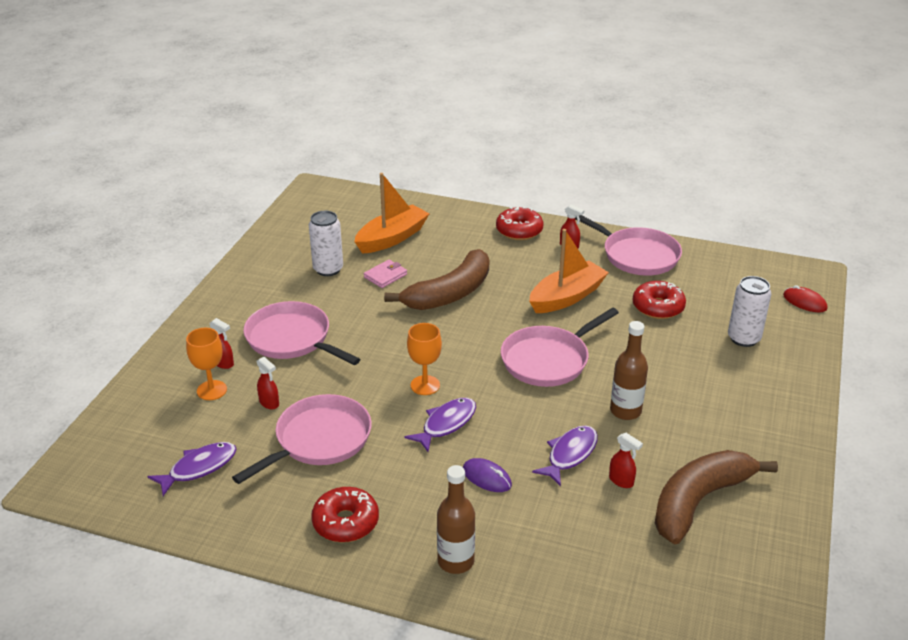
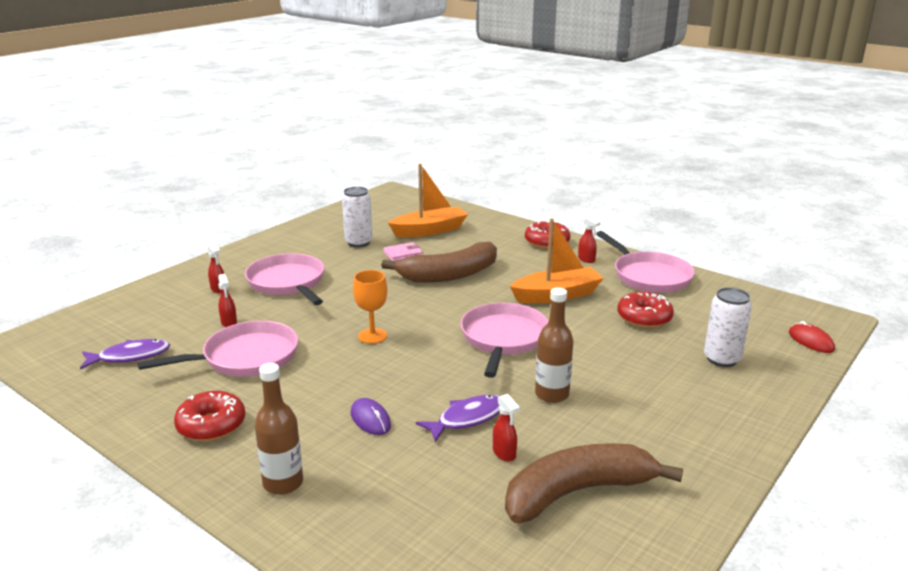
camera: 20 degrees right, 10 degrees down
(212, 390) = (192, 305): orange goblet -> none
(446, 424) = (367, 369): purple fish -> none
(548, 360) = (503, 339): pink pan -> pink pan turned 120 degrees clockwise

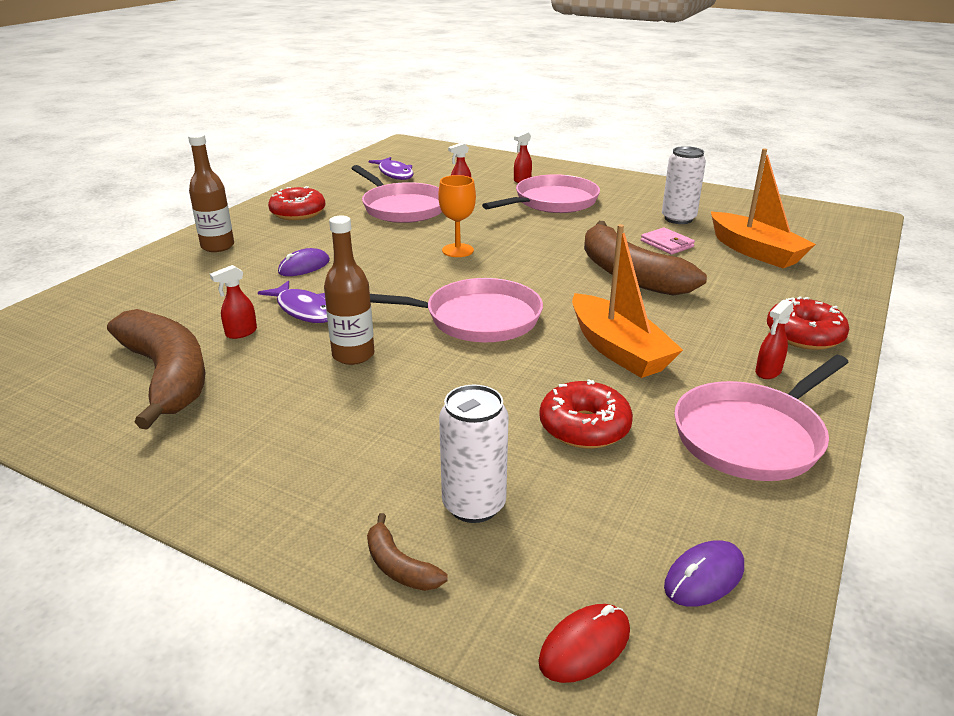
camera: 80 degrees right, 5 degrees up
(758, 308) = (704, 577): none -> purple mouse
(777, 385) = (399, 566): none -> brown banana

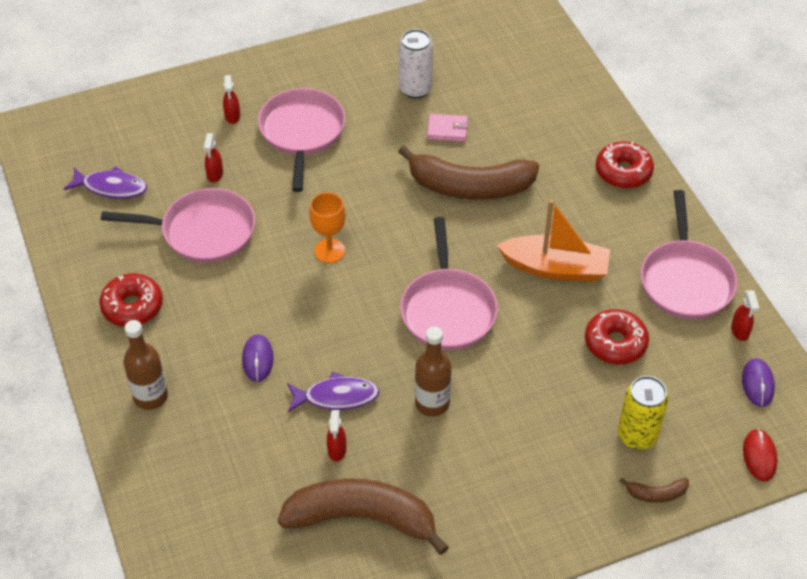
camera: 50 degrees left, 20 degrees up
(474, 505) = (637, 436): white can -> yellow can
(476, 319) = (447, 310): pink pan -> pink pan turned 135 degrees clockwise
(755, 251) = (507, 96): orange boat -> none
(768, 372) = (641, 222): red spray bottle -> red spray bottle (740, 331)

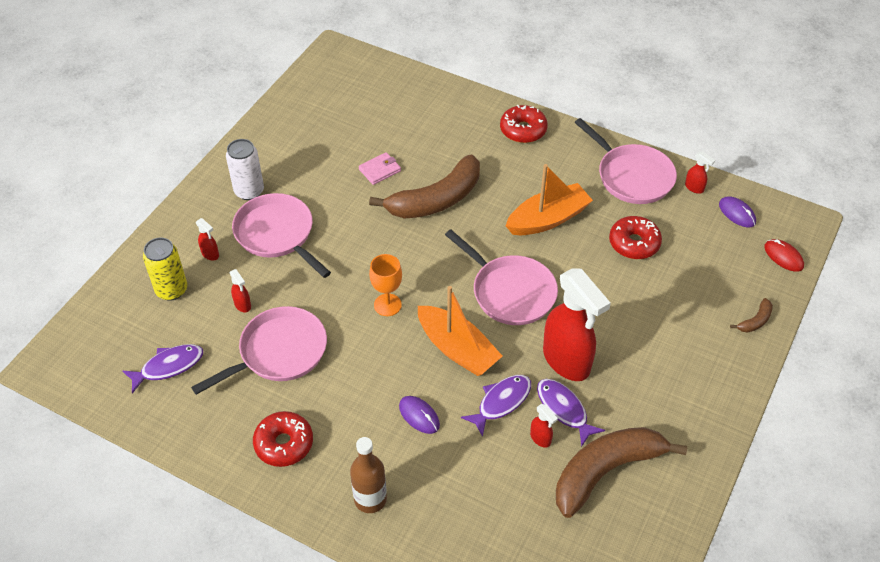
camera: 40 degrees left, 0 degrees up
(348, 327) = (457, 349): none -> orange boat
(383, 441) = (563, 410): none -> purple fish
(415, 89) = (327, 155): white can -> white can (249, 191)
(432, 403) = (567, 361): brown bottle -> red spray bottle
(637, 436) = (707, 293): yellow can -> yellow can (171, 290)

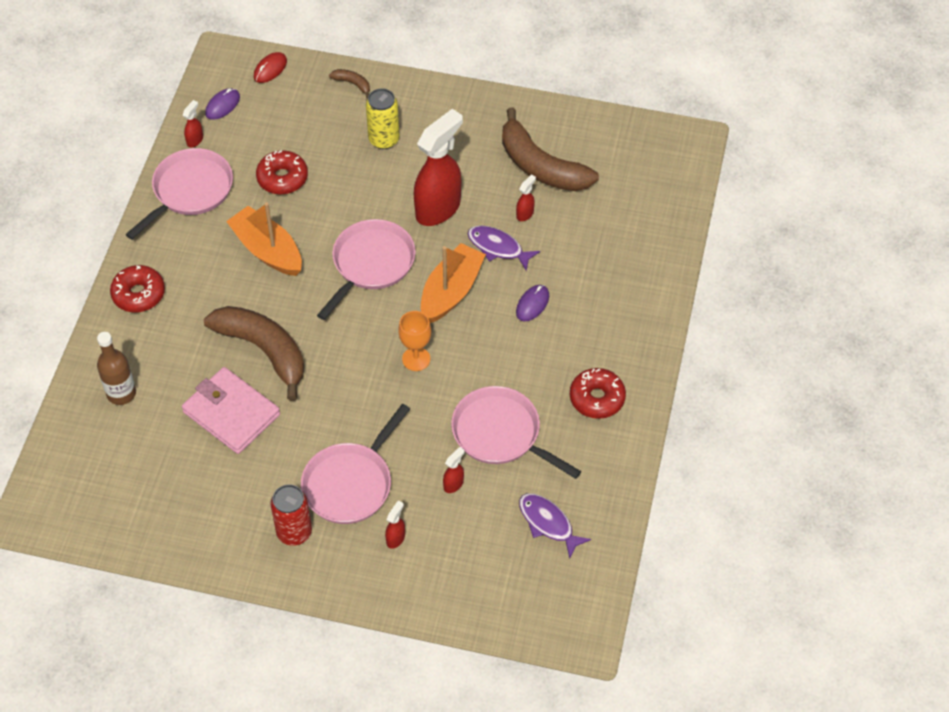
camera: 105 degrees left, 5 degrees up
(171, 290) = (454, 557): yellow can -> yellow can (384, 139)
(249, 191) = (294, 532): white can -> red can
(370, 499) = (626, 319): brown bottle -> brown bottle (121, 393)
(380, 170) = (231, 413): pink wallet -> pink wallet, size x2.00
(563, 410) = (491, 203): purple fish -> none

